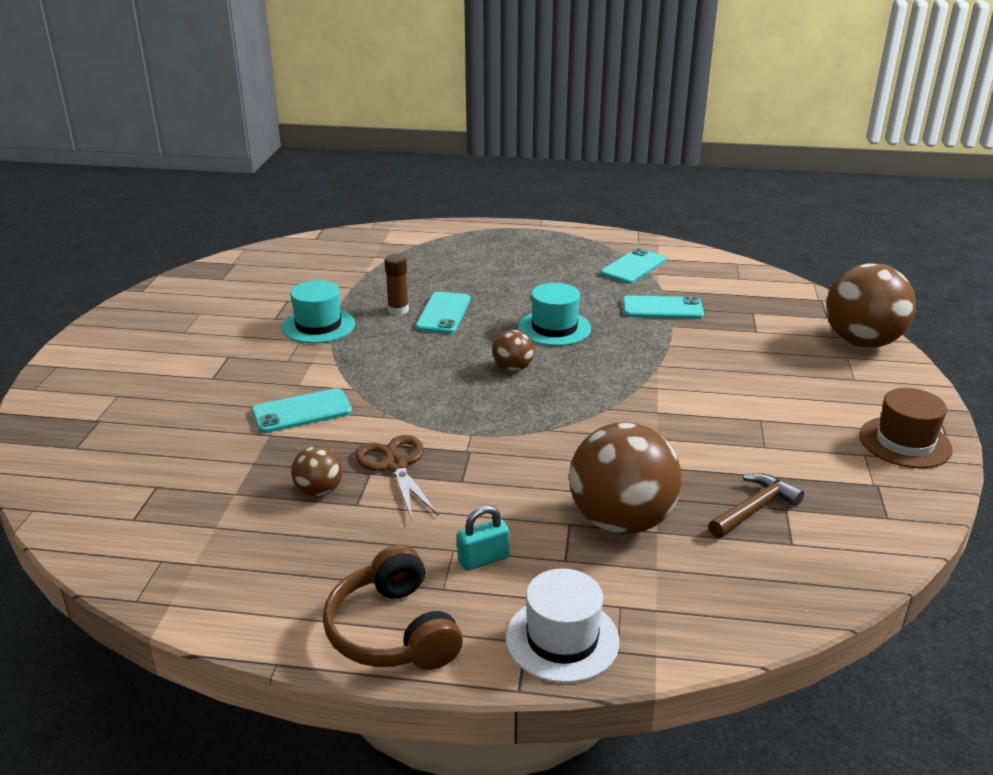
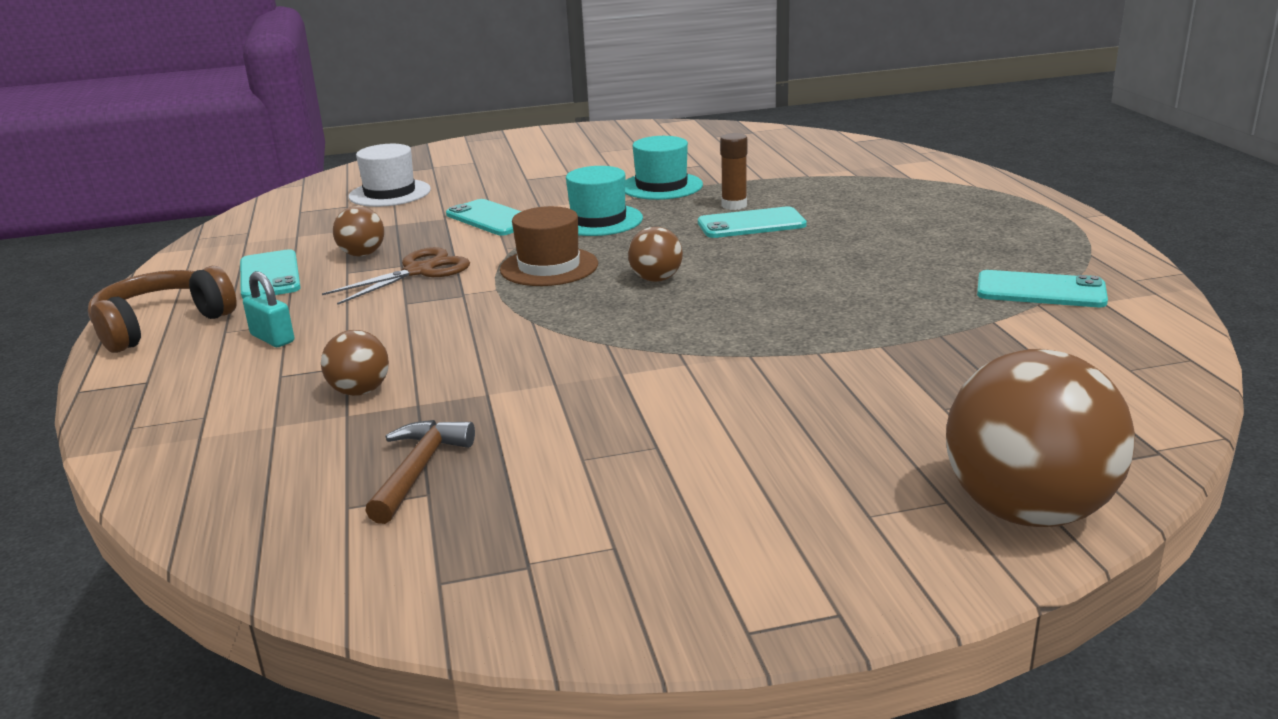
camera: 70 degrees right, 5 degrees down
(554, 328) = (782, 280): turquoise hat -> turquoise hat (598, 220)
(562, 639) = (150, 397): white hat -> white hat (390, 193)
(621, 521) = (360, 391): brown ball -> brown ball, size x0.48
(662, 308) = (929, 330): turquoise phone -> turquoise phone (270, 275)
(754, 508) = (419, 470): brown hammer -> brown hammer turned 105 degrees counterclockwise
(905, 442) = (681, 585): brown hat -> brown hat (549, 267)

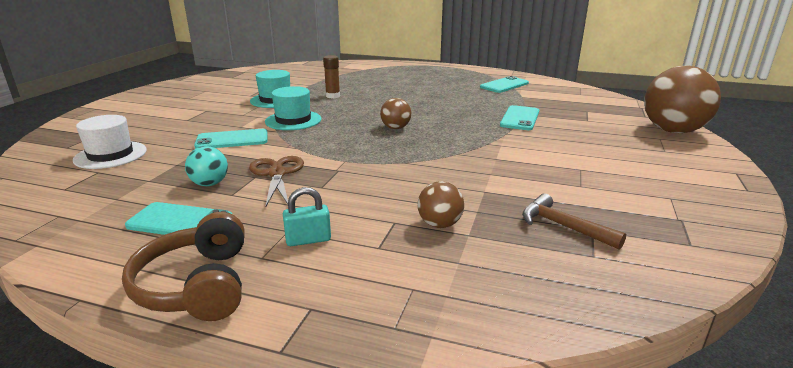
camera: 60 degrees left, 0 degrees up
(362, 254) = (210, 184): brown ball -> turquoise ball
(549, 267) = (337, 143): brown hat -> none
(751, 224) = (362, 99): turquoise phone -> turquoise phone (520, 118)

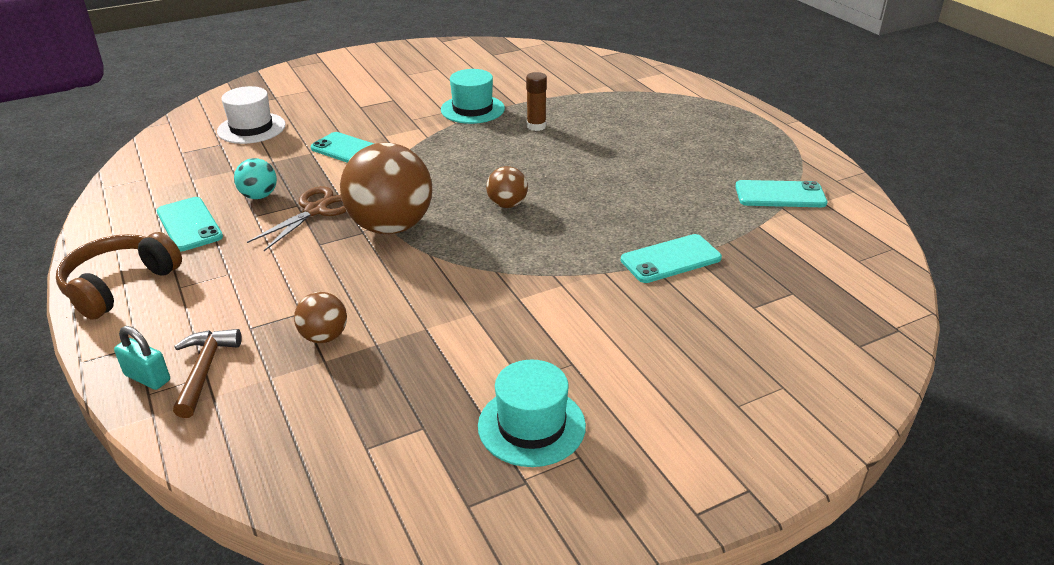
camera: 45 degrees right, 10 degrees up
(293, 120) = (437, 148): turquoise hat -> turquoise hat (531, 426)
(308, 240) = (225, 290): turquoise padlock -> turquoise padlock (147, 378)
(562, 226) = (406, 407): brown hammer -> brown hammer (204, 370)
(673, 131) = (835, 388): brown ball -> brown ball (391, 227)

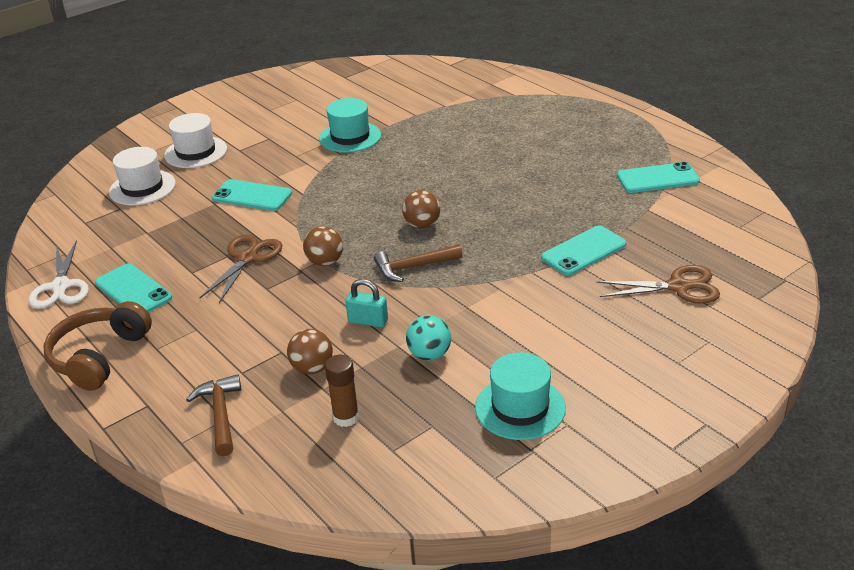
camera: 10 degrees left, 0 degrees up
(124, 209) = (61, 286): none -> white scissors
(147, 378) = (172, 430): turquoise padlock -> turquoise padlock (368, 321)
(259, 196) = (186, 253): turquoise ball -> turquoise ball (429, 355)
(318, 103) = (196, 152): none -> white hat
(391, 227) = (325, 262): brown ball -> brown ball, size x0.48
(479, 247) = (413, 267): none -> brown hammer
(536, 126) = (417, 145): brown glue stick -> brown glue stick (346, 417)
(766, 316) = (678, 287): none -> brown scissors

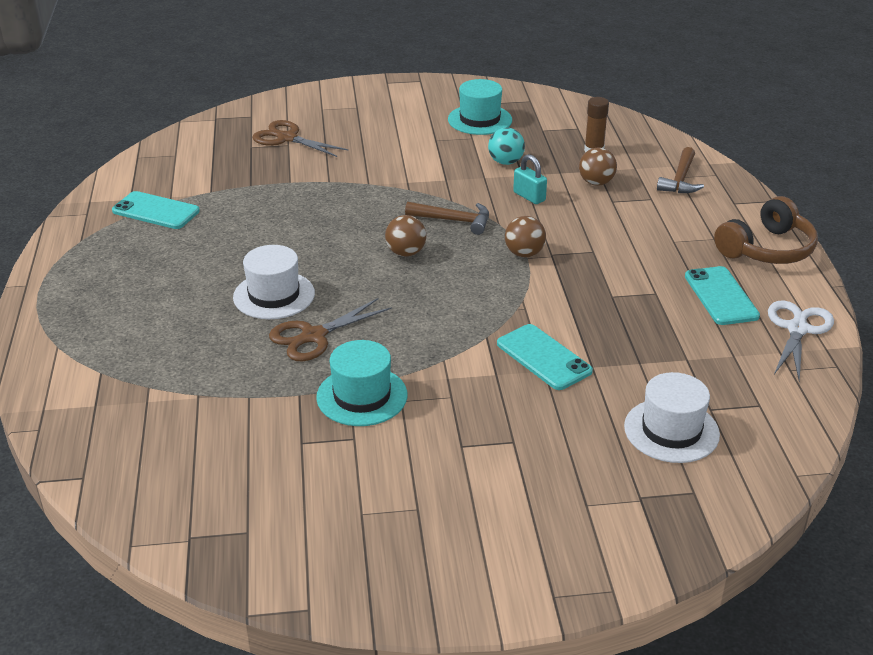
camera: 150 degrees left, 0 degrees up
(196, 152) = (574, 465): white hat -> white hat (274, 295)
(247, 258) = (594, 285): brown scissors -> brown scissors (314, 336)
(584, 251) = (310, 182): turquoise phone -> none

